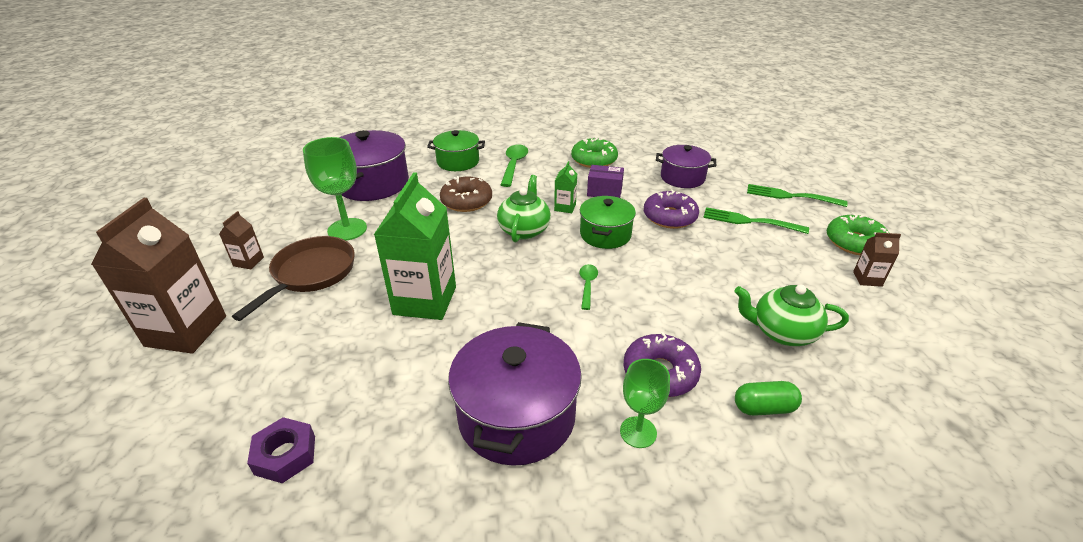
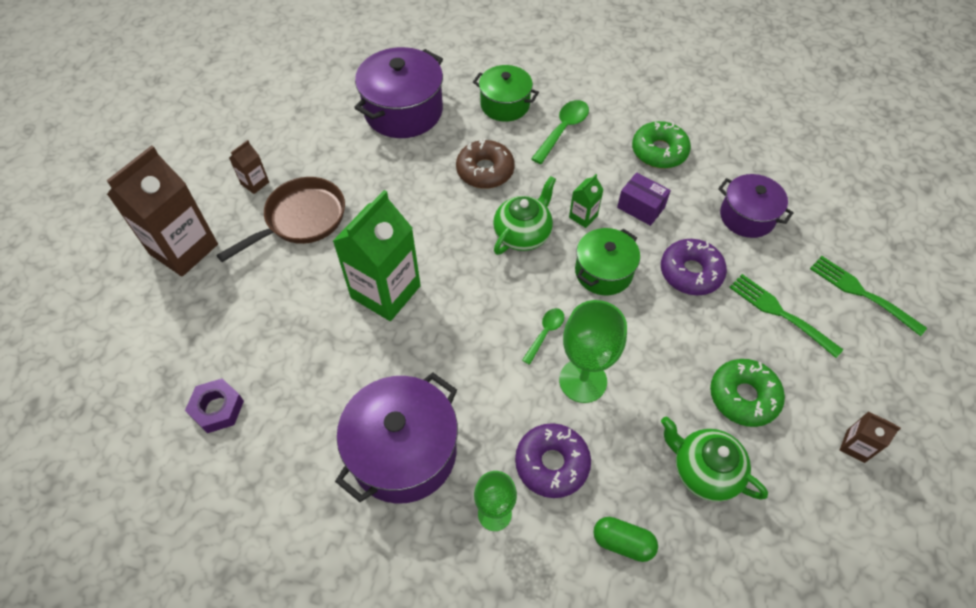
camera: 25 degrees right, 20 degrees up
(347, 229) = (354, 171): green goblet -> green goblet (583, 380)
(855, 242) = (884, 392): green donut -> green donut (743, 396)

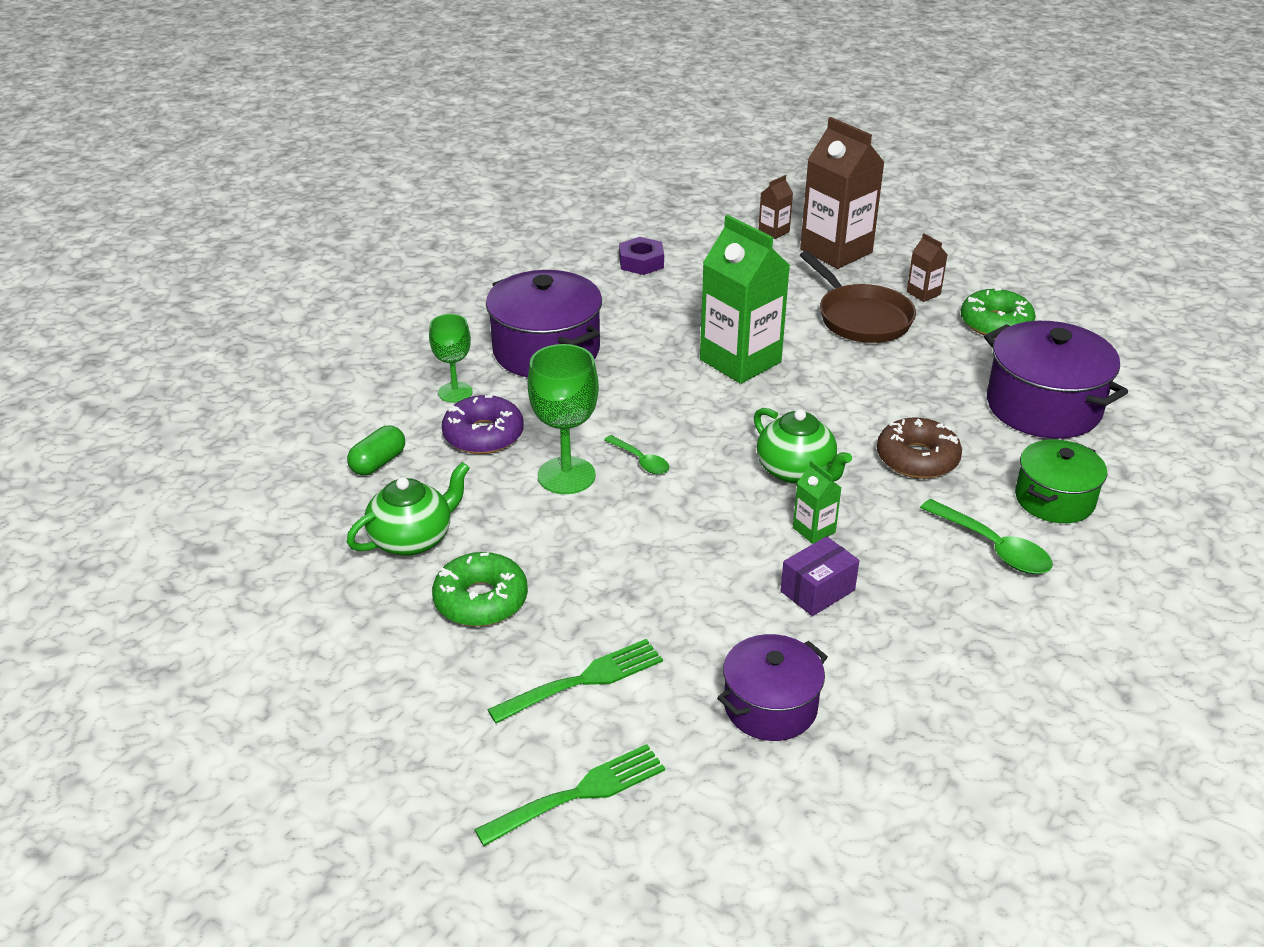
camera: 105 degrees right, 20 degrees down
(603, 272) = (713, 527): green pot -> none
(659, 151) = (933, 643): green donut -> green donut (995, 323)
(690, 272) = (684, 609): purple donut -> none
(855, 446) = (363, 681): brown carton -> brown carton (773, 231)

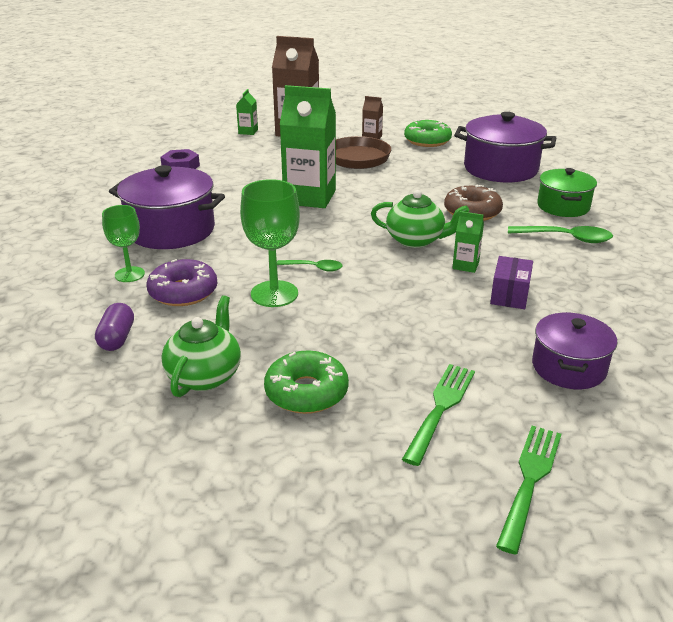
camera: 35 degrees left, 5 degrees down
(378, 463) = (117, 338): green capsule -> purple capsule
(773, 231) = (248, 131): brown carton -> green carton

